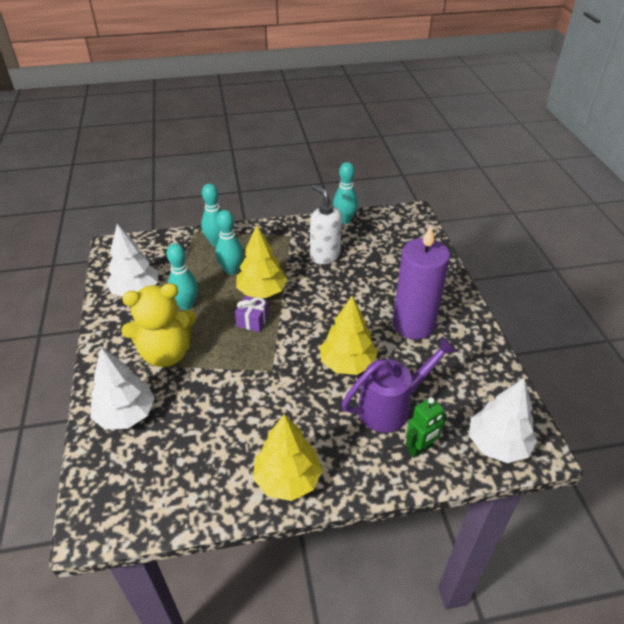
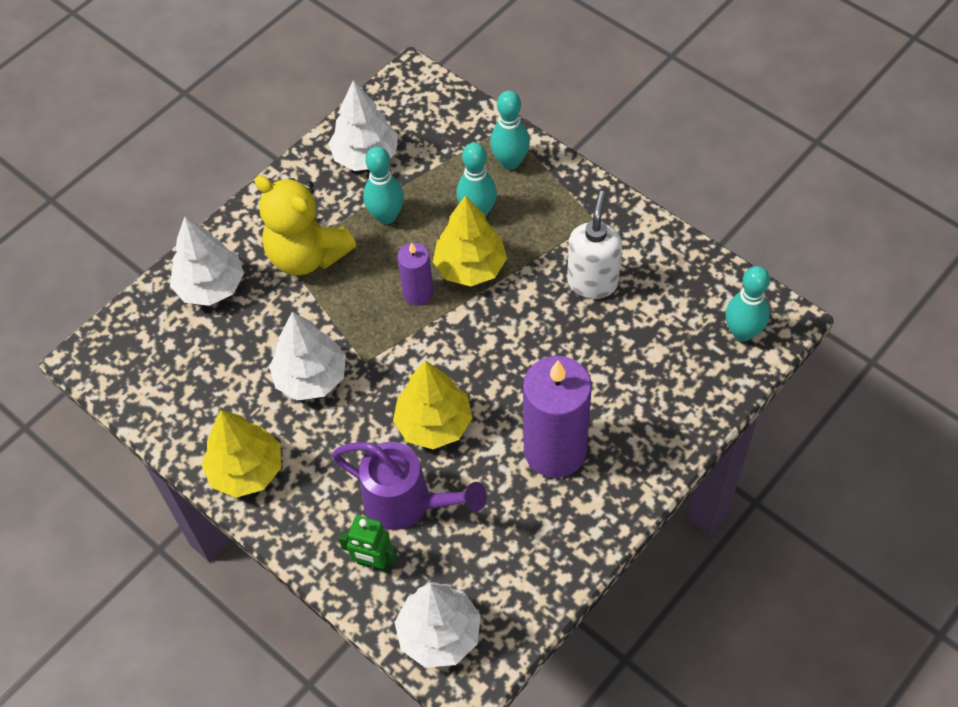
camera: 55 degrees right, 15 degrees up
(253, 321) = (418, 293): purple gift -> purple candle
(254, 402) = (311, 377): none -> white tree
(344, 220) = (685, 255): turquoise bowling pin -> turquoise bowling pin (742, 332)

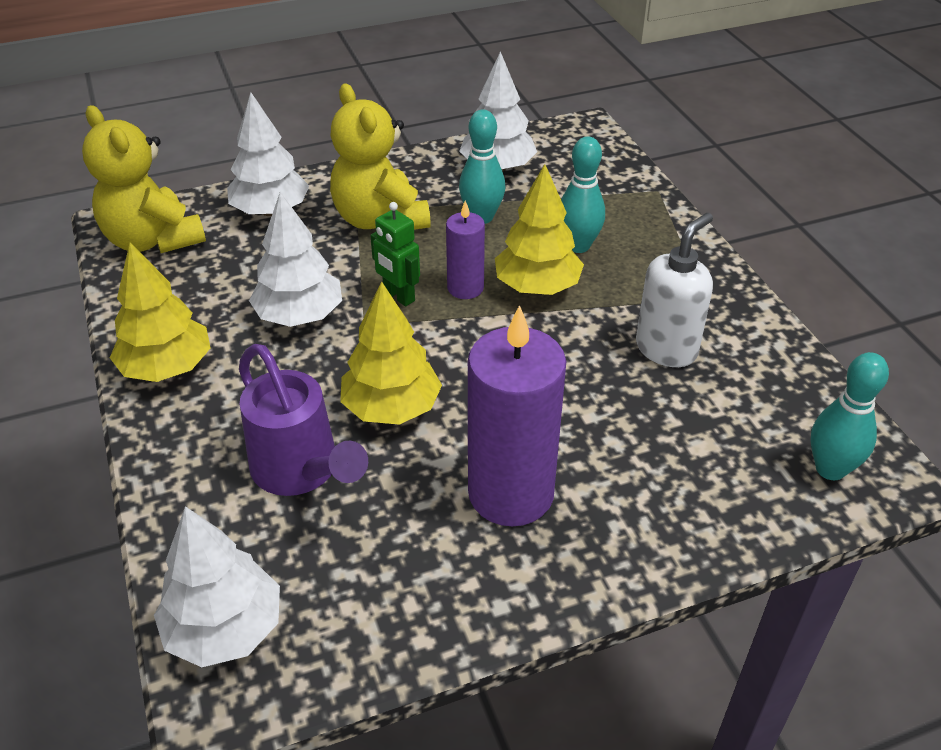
camera: 25 degrees right, 15 degrees down
(136, 361) = (153, 240): none -> yellow teddy bear
(373, 563) = (216, 514): green robot -> green robot (398, 296)
(510, 162) = (642, 218): turquoise bowling pin -> none

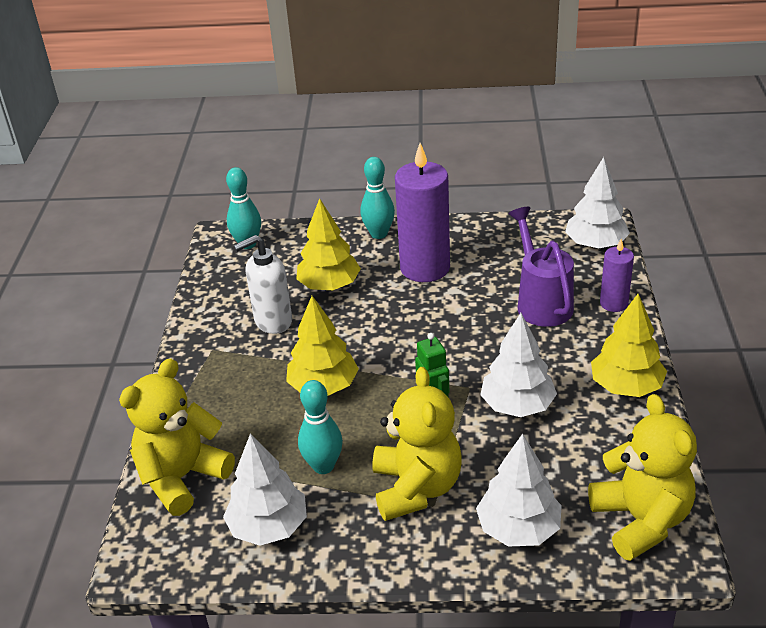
camera: 155 degrees left, 5 degrees down
(391, 408) = (473, 325): yellow tree -> yellow tree (329, 285)
(465, 288) = (378, 398): purple candle -> purple candle (614, 303)
(578, 246) = (265, 415): turquoise bowling pin -> turquoise bowling pin (379, 234)
(608, 182) = (182, 477): none -> yellow teddy bear

